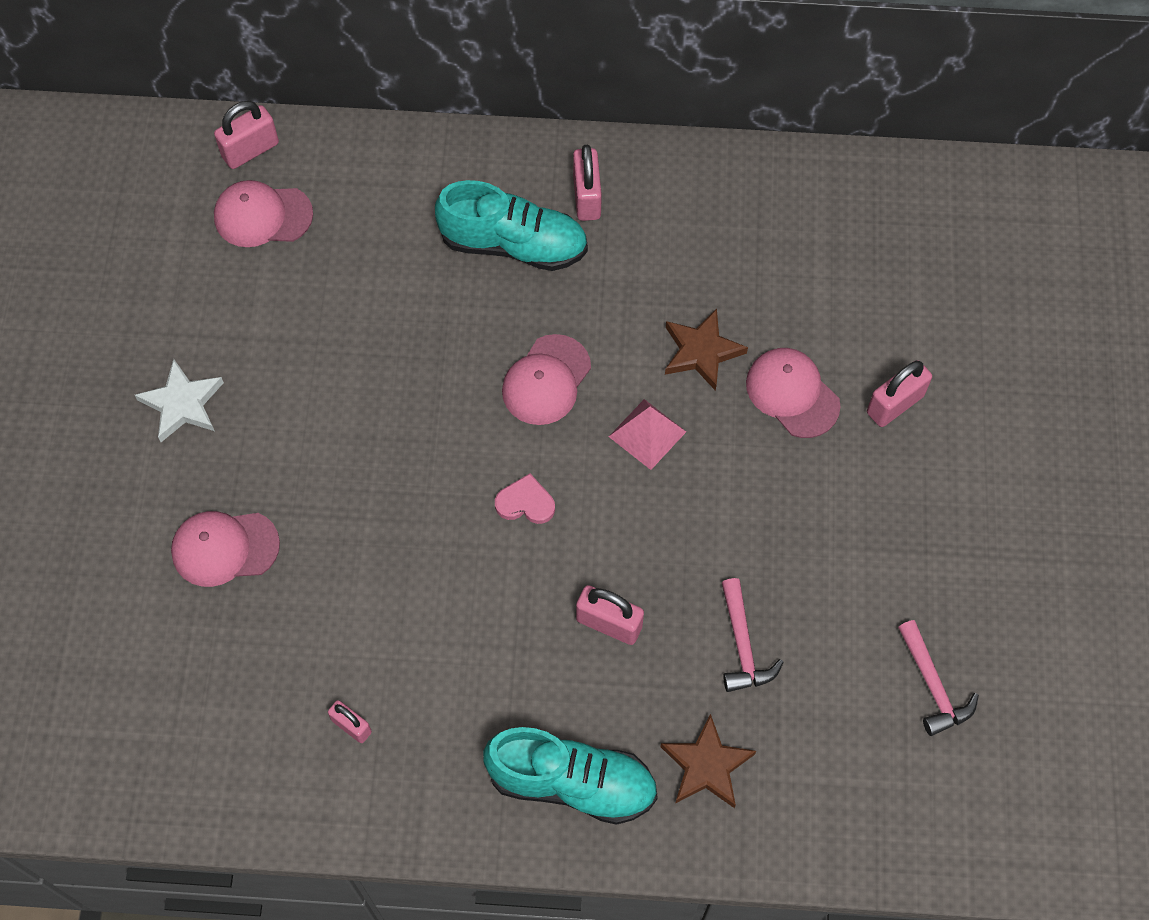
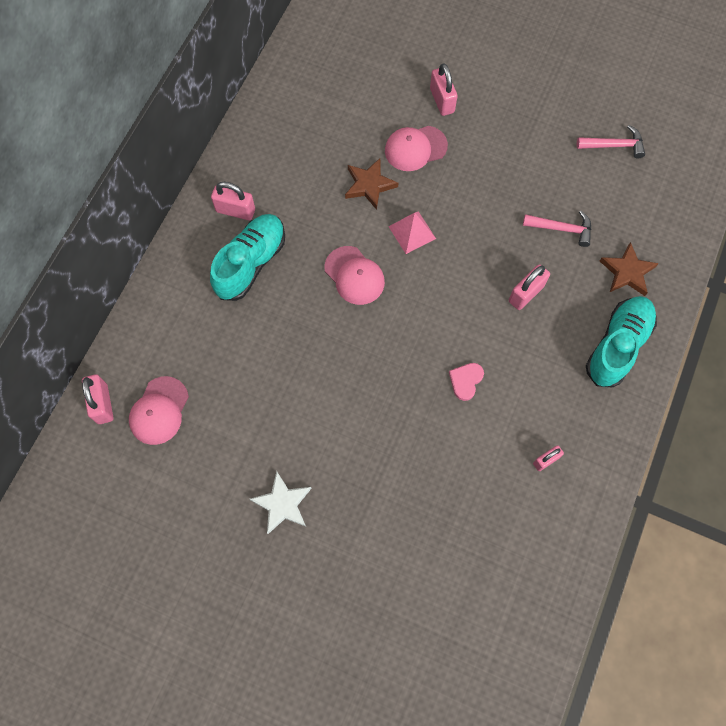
camera: 70 degrees left, 5 degrees up
(224, 548) = (399, 505): pink cap -> none
(525, 503) = (432, 314): pink heart -> pink heart (465, 381)

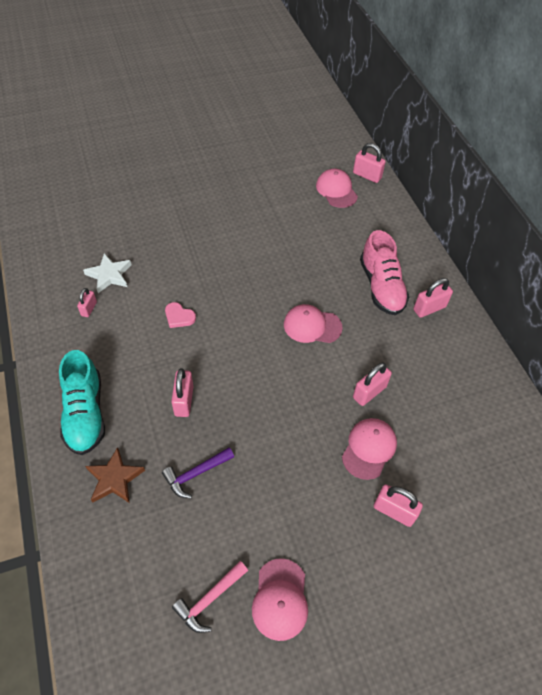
camera: 135 degrees right, 15 degrees down
(251, 263) = (381, 287): turquoise shoe -> pink shoe
(282, 504) = (227, 196): white star -> white star (109, 275)
(369, 185) = (369, 392): brown star -> pink padlock
(412, 232) = (304, 382): pink pyramid -> none
(465, 381) = (179, 317): pink heart -> pink heart turned 135 degrees clockwise
(561, 229) = (196, 474): pink hammer -> purple hammer
(567, 112) = (280, 599): none -> pink cap

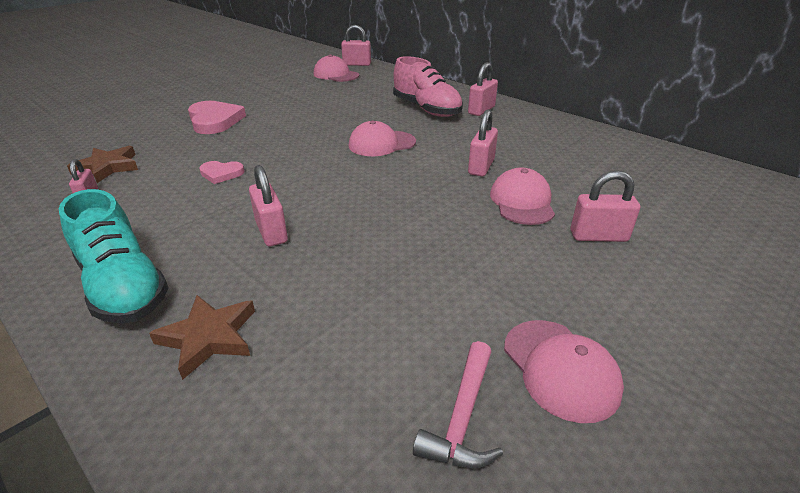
camera: 25 degrees left, 20 degrees down
(109, 275) = (108, 167): white star -> brown star
(196, 474) = (335, 288): purple hammer -> none
(202, 236) = (214, 121): none -> pink heart

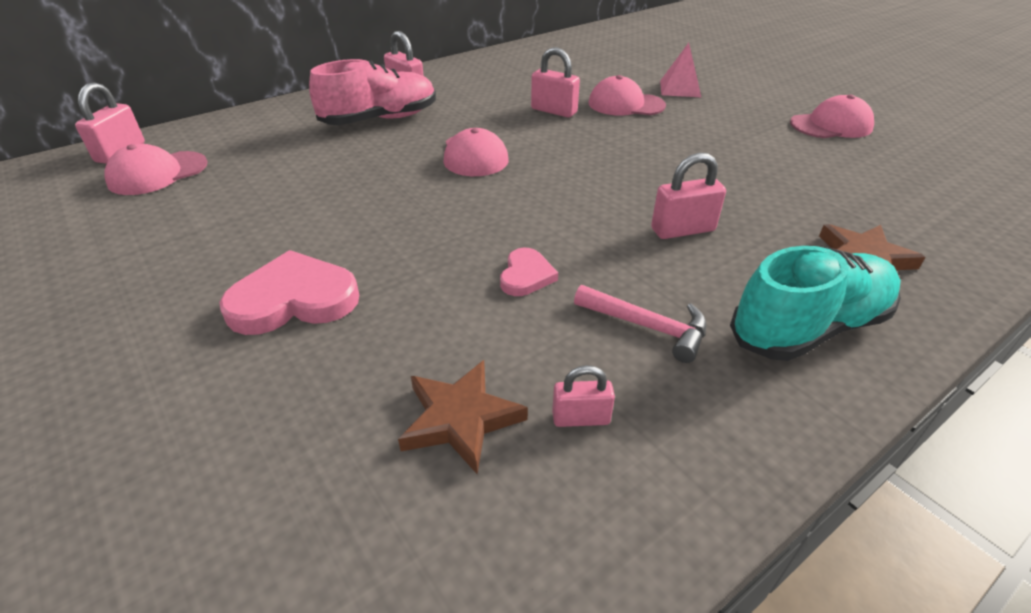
camera: 80 degrees left, 5 degrees up
(462, 417) = (887, 159): pink hammer -> pink hammer (647, 327)
(598, 236) = (680, 88): pink padlock -> pink pyramid

